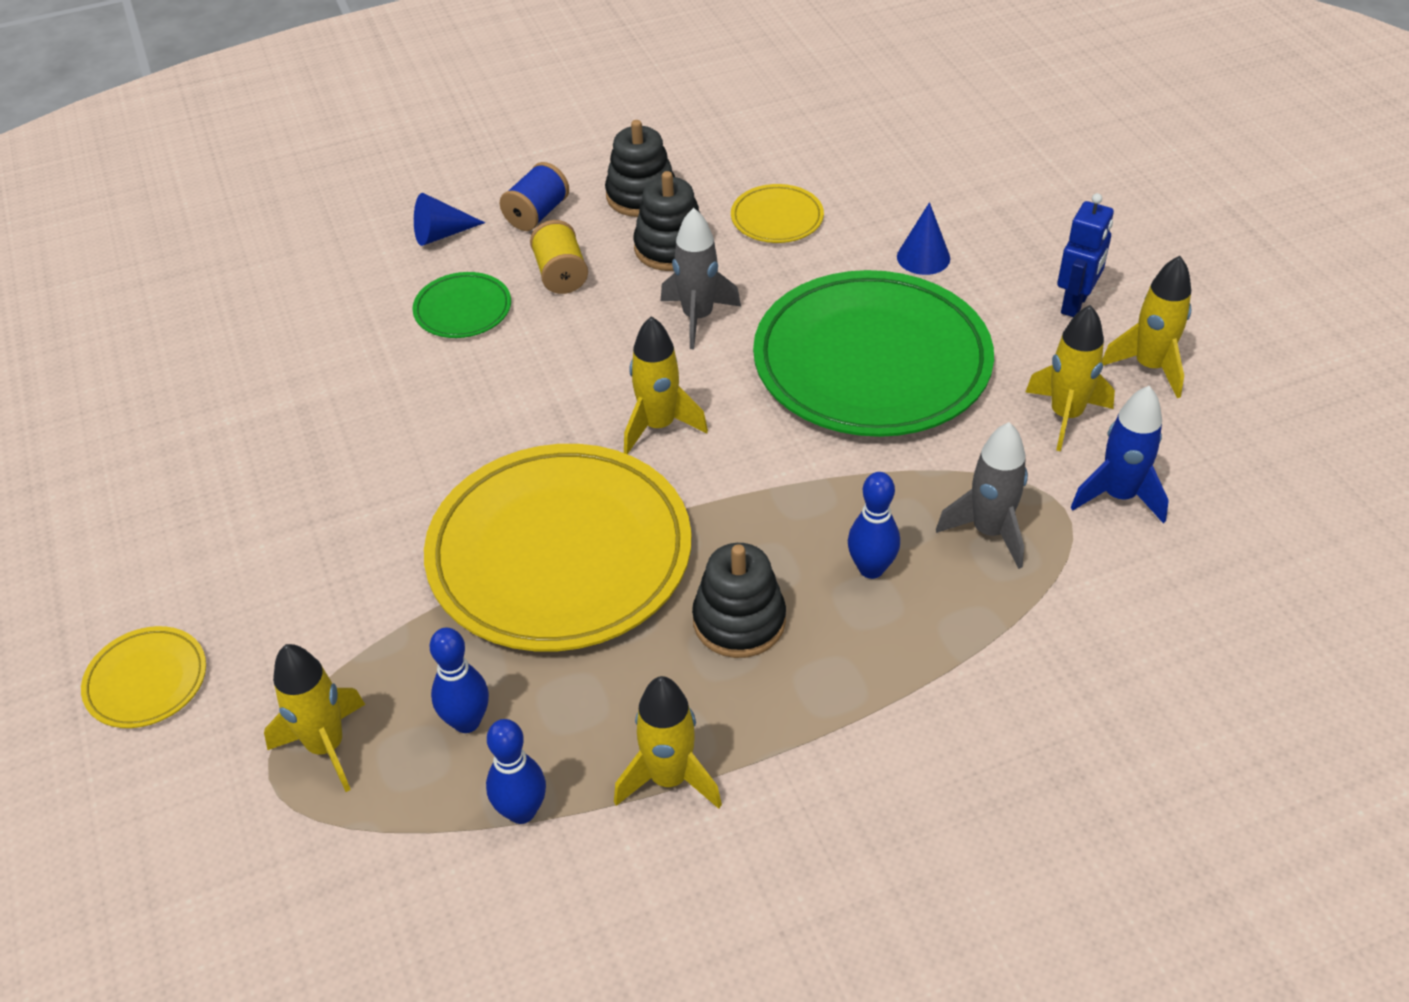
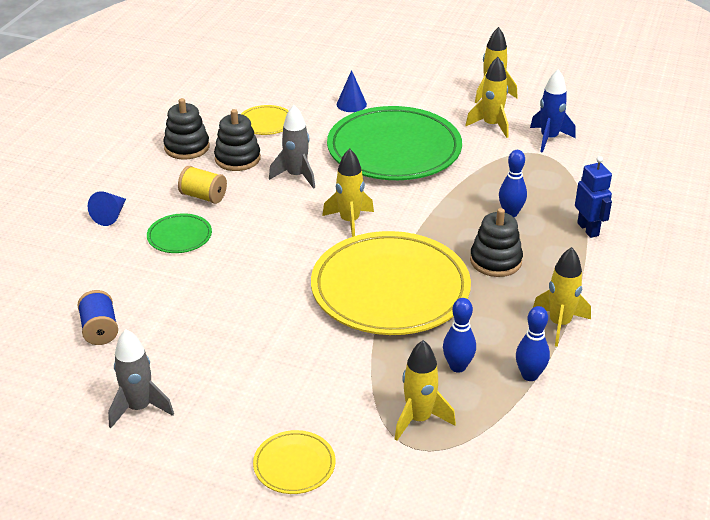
camera: 50 degrees left, 10 degrees down
(537, 214) = (147, 181): blue spool -> blue spool (100, 330)
(989, 532) = (528, 176): grey rocket -> grey rocket (139, 408)
(1075, 304) = (434, 88): blue robot -> blue robot (588, 229)

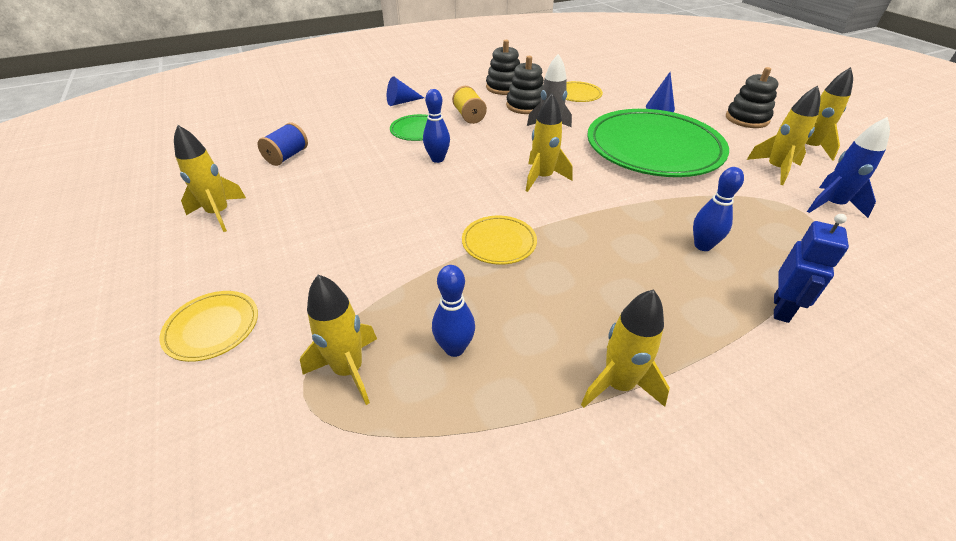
camera: 45 degrees right, 5 degrees up
(139, 408) = (219, 214): grey rocket -> yellow rocket
(390, 289) = (499, 242): yellow plate -> yellow plate, size x0.43
(495, 261) = (629, 277): black stacking toy -> black stacking toy (747, 119)
(529, 375) = (509, 415): blue bowling pin -> blue bowling pin (437, 159)

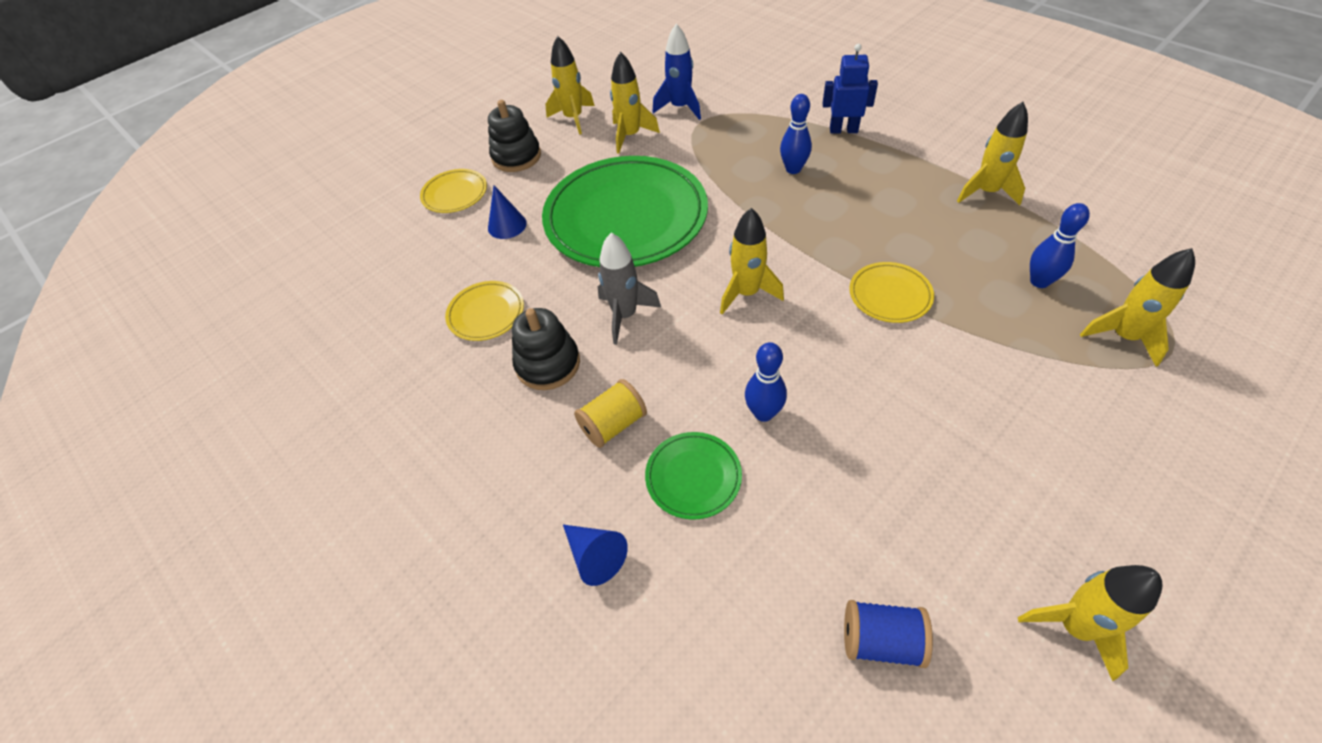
camera: 105 degrees left, 10 degrees up
(212, 328) = (1199, 472): yellow plate -> yellow plate (455, 194)
(504, 87) = (481, 414): black stacking toy -> none

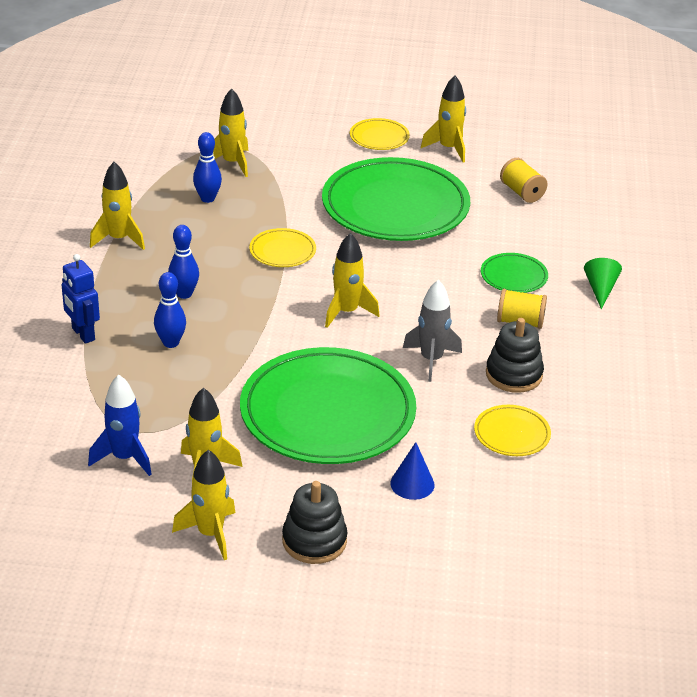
camera: 135 degrees left, 15 degrees down
(455, 194) = (411, 552): yellow plate -> yellow plate (379, 137)
(595, 556) = (600, 289): blue cone -> green cone
(763, 413) = (440, 268): blue bowling pin -> blue bowling pin (184, 294)
(880, 640) = (522, 192): blue spool -> yellow spool
(928, 448) = (395, 206): none -> green plate

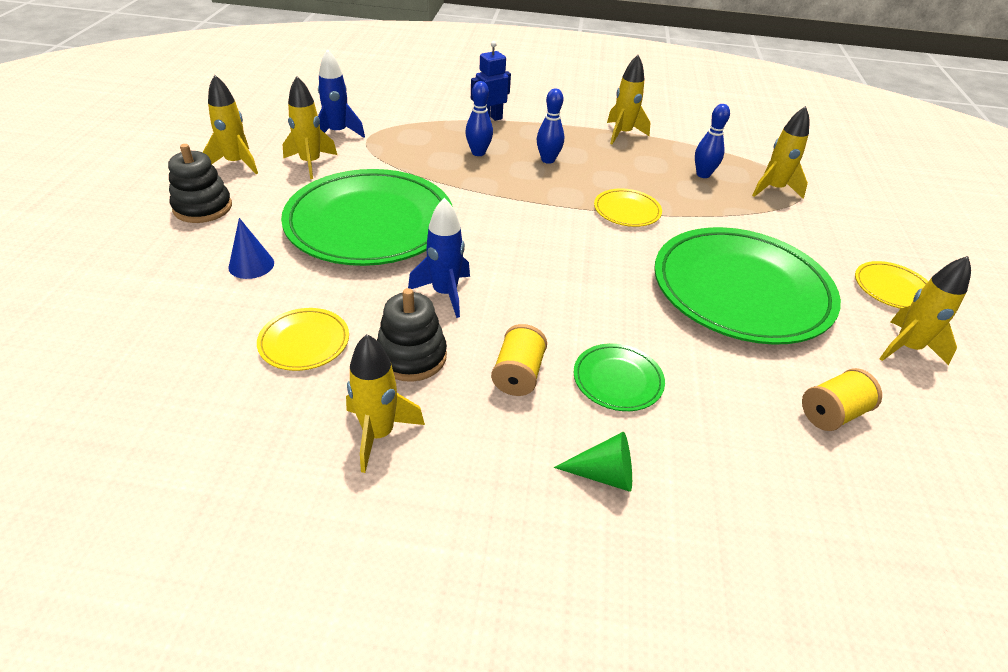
camera: 90 degrees right, 5 degrees up
(347, 312) = (528, 243): yellow rocket -> yellow rocket (378, 434)
(431, 360) = (445, 293): grey rocket -> blue rocket

